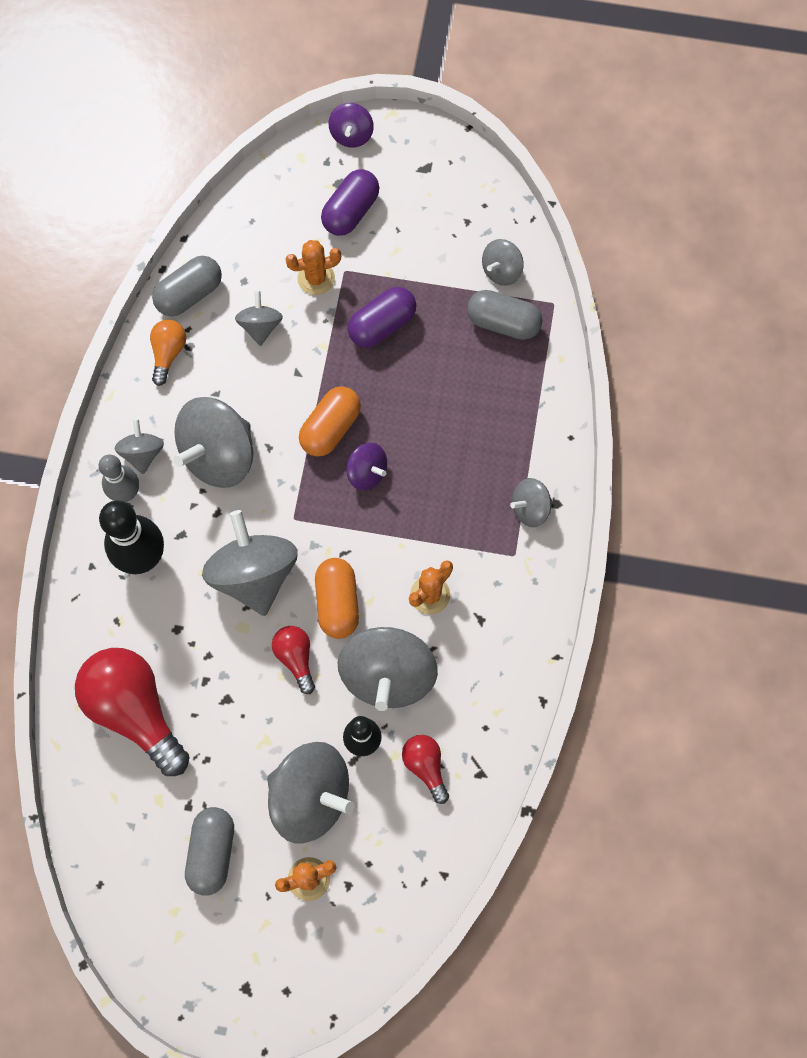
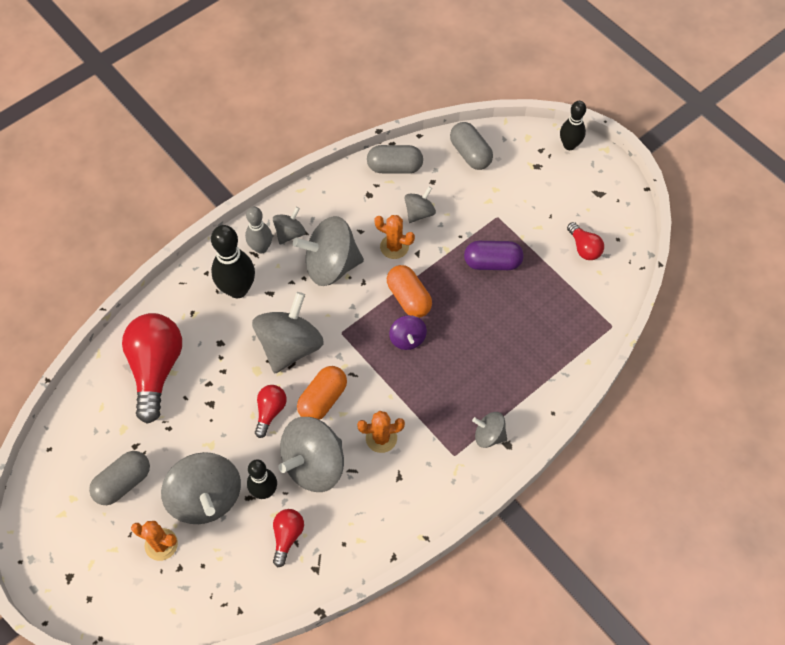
camera: 40 degrees right, 10 degrees down
(168, 353) = (353, 190): orange light bulb -> none
(316, 278) = (476, 209): orange cactus -> orange cactus (394, 247)
(330, 428) = (409, 298): orange capsule -> orange capsule turned 75 degrees clockwise
(351, 135) = (569, 145): purple spinning top -> black bowling pin
(351, 211) = (530, 187): purple capsule -> none
(459, 240) = (584, 248): none -> red light bulb
(501, 271) = (595, 284): grey spinning top -> none
(503, 323) = (569, 314): grey capsule -> grey capsule (470, 154)

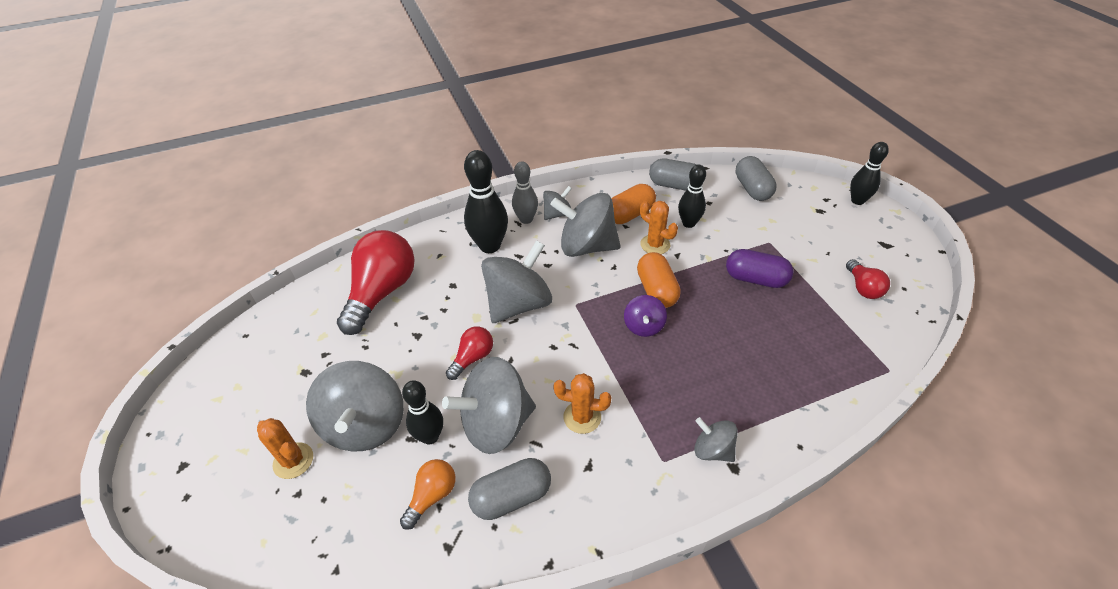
camera: 20 degrees right, 15 degrees down
(123, 483) = (293, 385): grey capsule -> grey capsule (511, 497)
(287, 536) = (432, 496): red light bulb -> orange light bulb
(323, 399) = (532, 361): orange capsule -> orange capsule (629, 214)
(419, 213) = (689, 223): grey spinning top -> black bowling pin

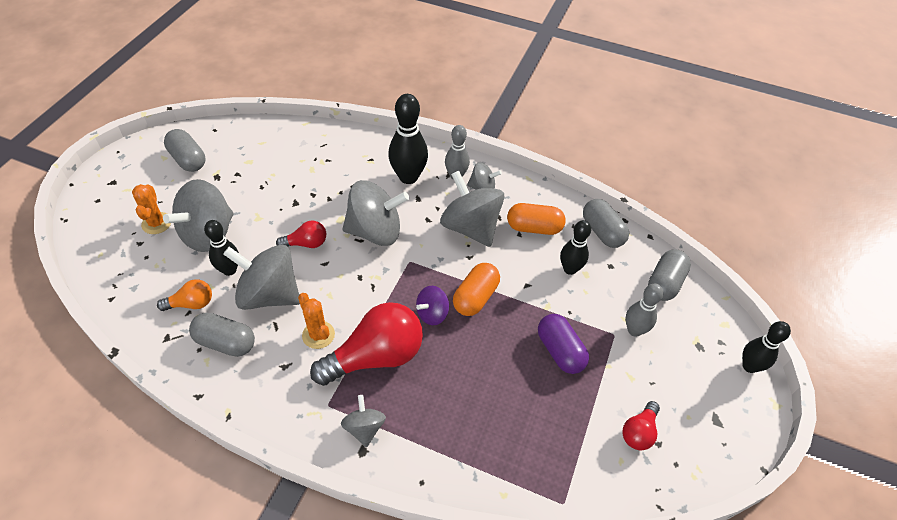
camera: 40 degrees right, 5 degrees up
(251, 380) = (188, 160): none -> grey capsule
(382, 292) = (309, 159): red light bulb -> red light bulb (376, 357)
(655, 245) = (521, 264): orange cactus -> none
(776, 230) = (634, 330): none -> grey bowling pin

